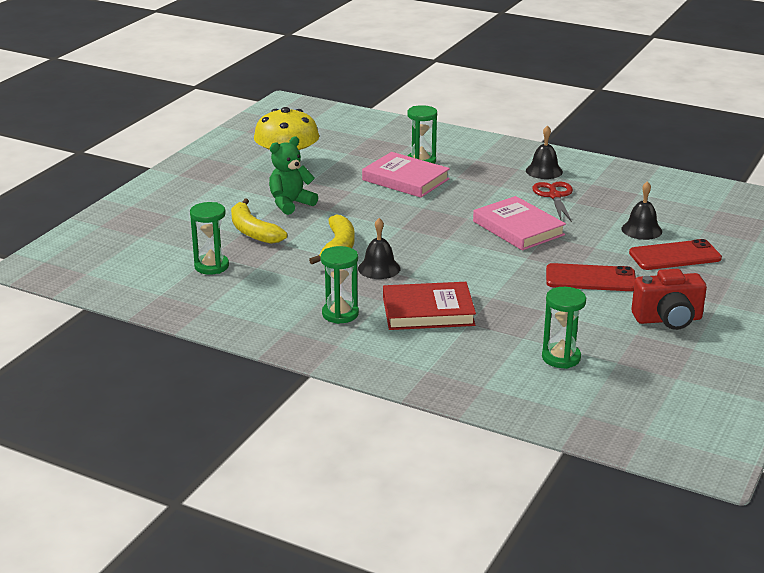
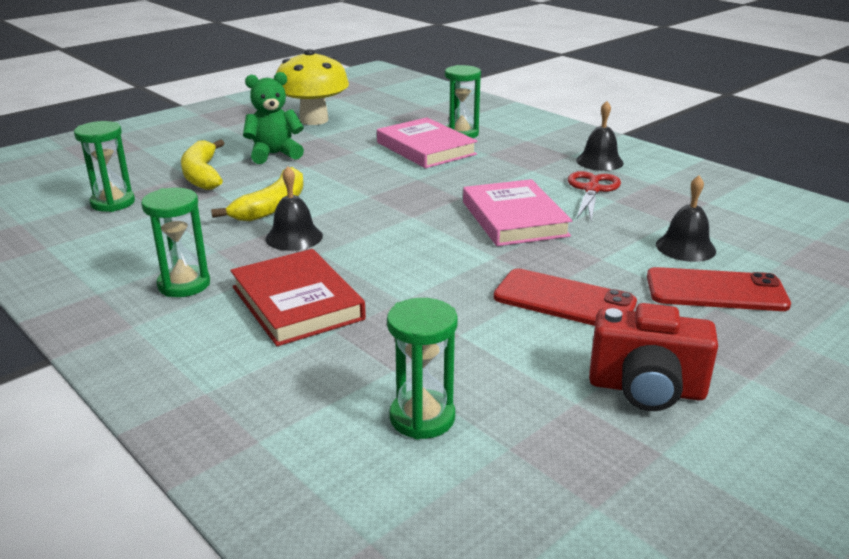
camera: 20 degrees right, 0 degrees up
(428, 311) = (297, 303): red book -> red book turned 45 degrees clockwise

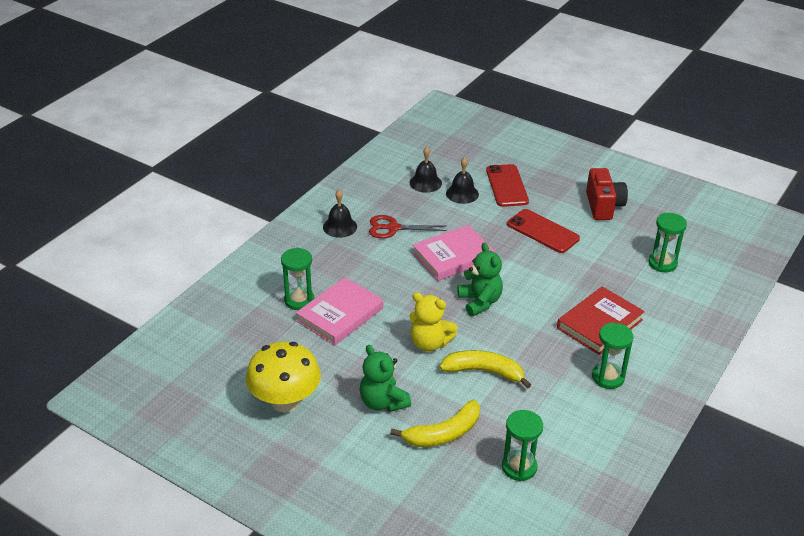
camera: 105 degrees left, 10 degrees up
(294, 237) = (525, 347): black bell -> black bell (425, 183)
(346, 184) = (429, 343): none -> yellow teddy bear
(404, 222) = (480, 302): none -> green teddy bear
(564, 300) = (542, 231): red phone -> red phone turned 60 degrees counterclockwise

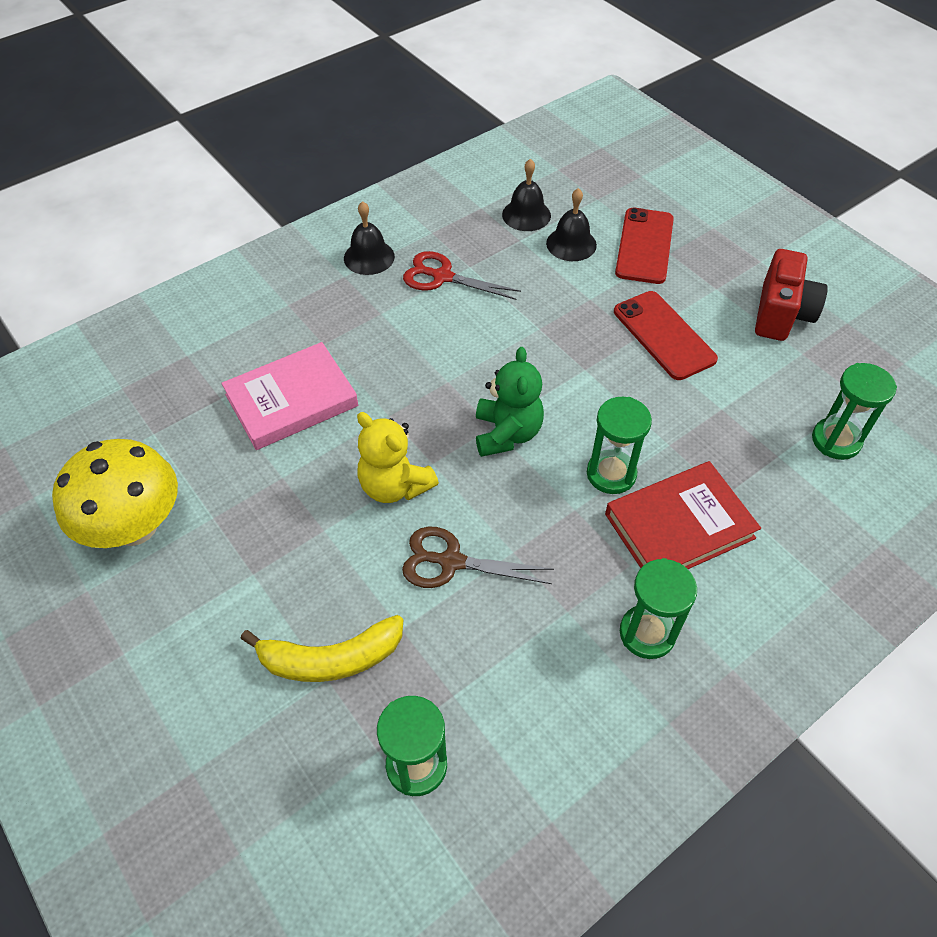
camera: 20 degrees right, 15 degrees up
(299, 300) = (249, 361): green hourglass -> green hourglass (611, 474)
(383, 402) = (271, 571): green teddy bear -> none
(453, 257) = (505, 345): pink book -> none
(484, 372) = (451, 562): yellow banana -> brown scissors

